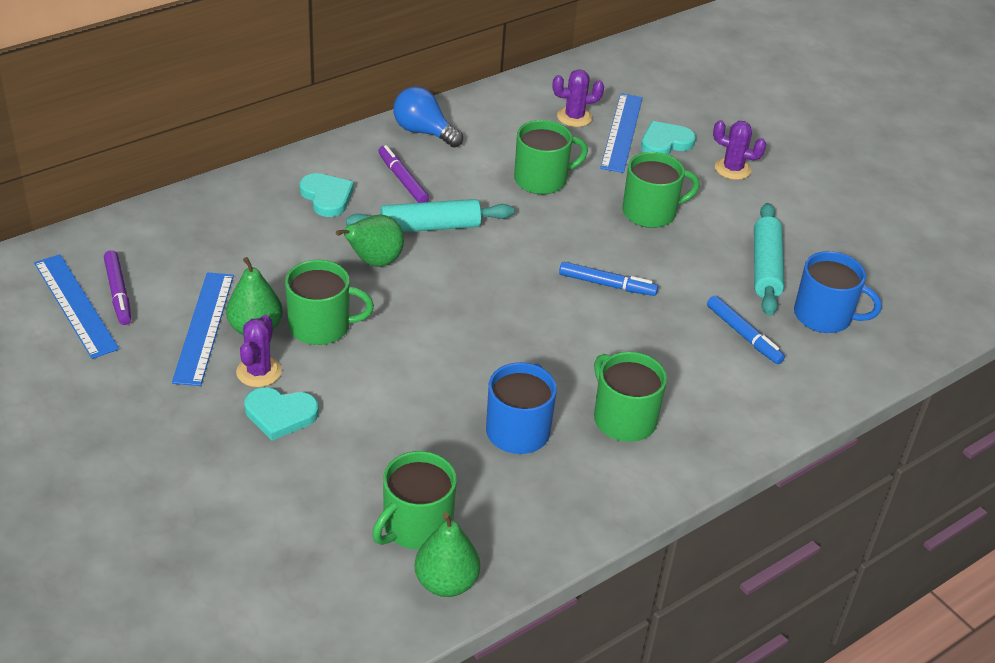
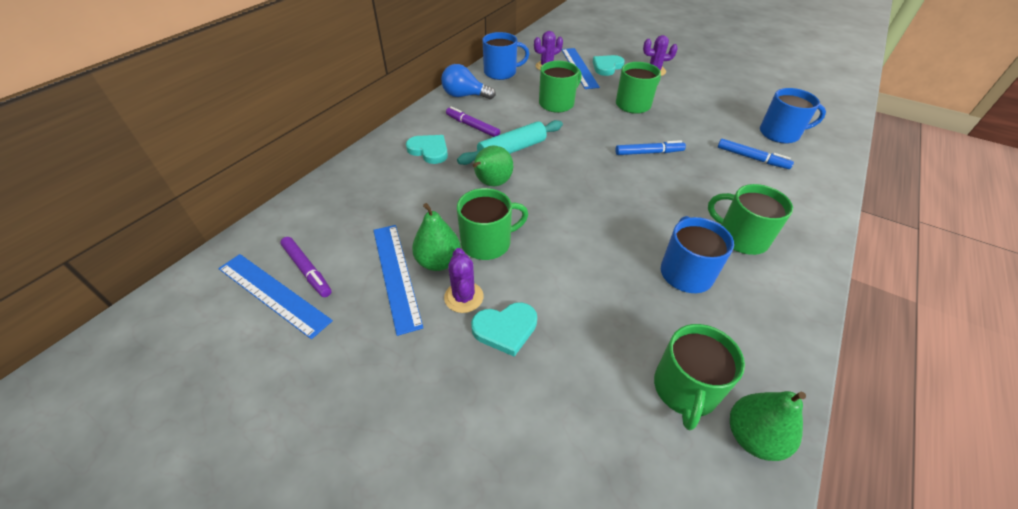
camera: 20 degrees left, 5 degrees up
(500, 109) = (501, 72): none -> blue mug
(765, 267) = (723, 116): turquoise rolling pin -> none

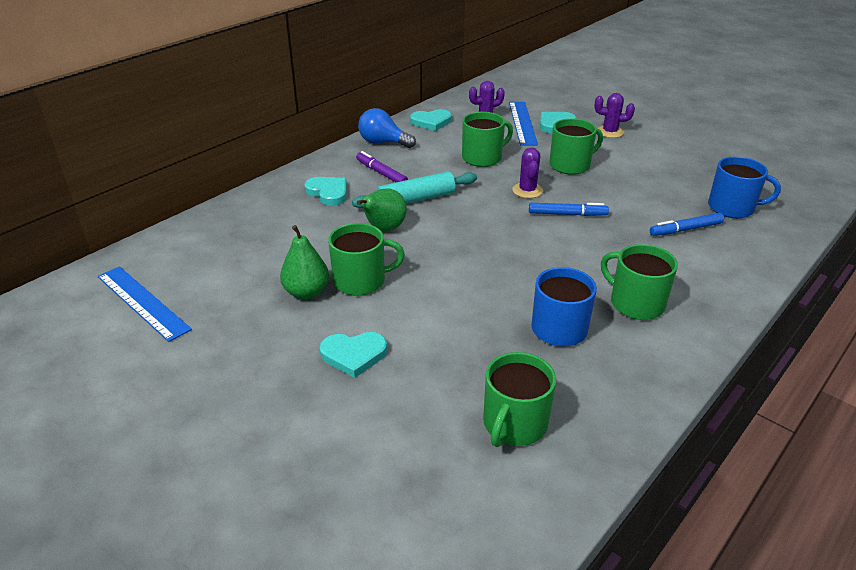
camera: 10 degrees right, 10 degrees down
(307, 270) = (178, 286): purple marker -> none
(396, 275) = (261, 299): blue ruler -> none
(464, 297) = (322, 324): purple cactus -> purple cactus (527, 190)
(501, 72) = (431, 122): blue mug -> turquoise heart
(752, 158) = (685, 229): blue marker -> blue marker turned 120 degrees clockwise
(753, 437) = (566, 469): green pear -> none

